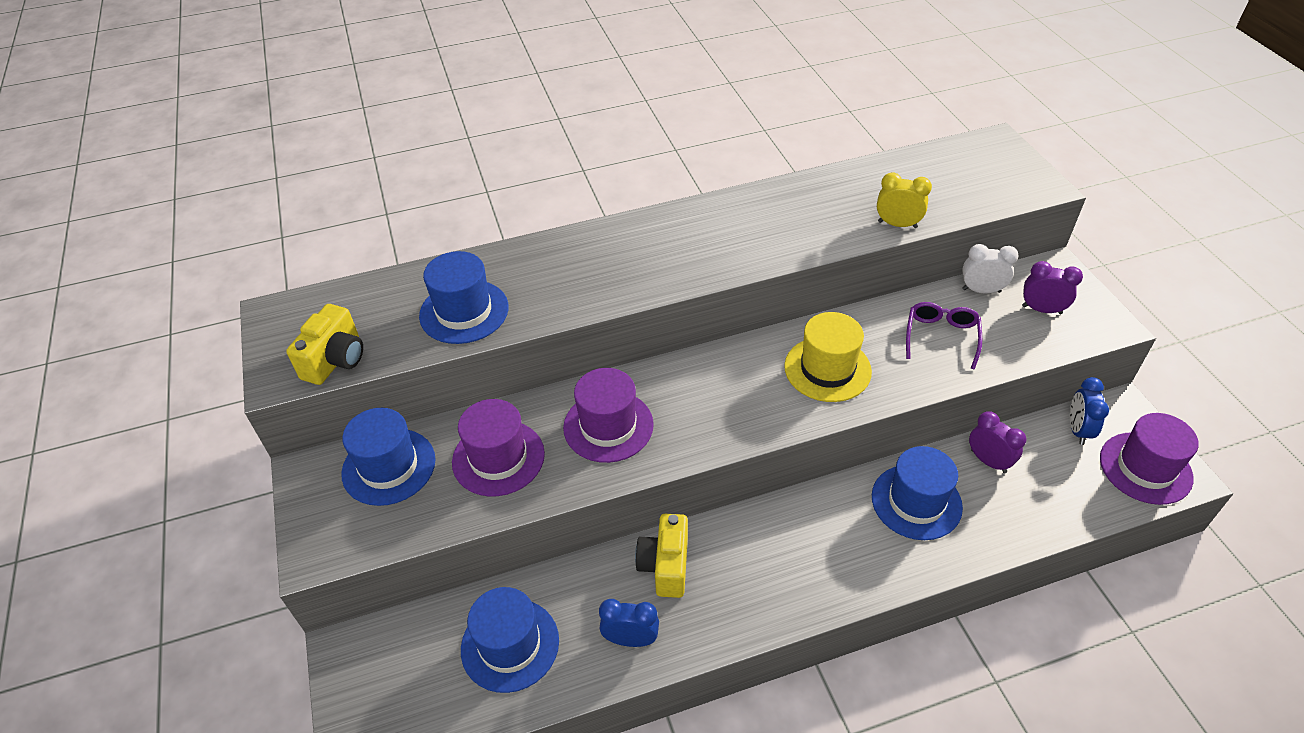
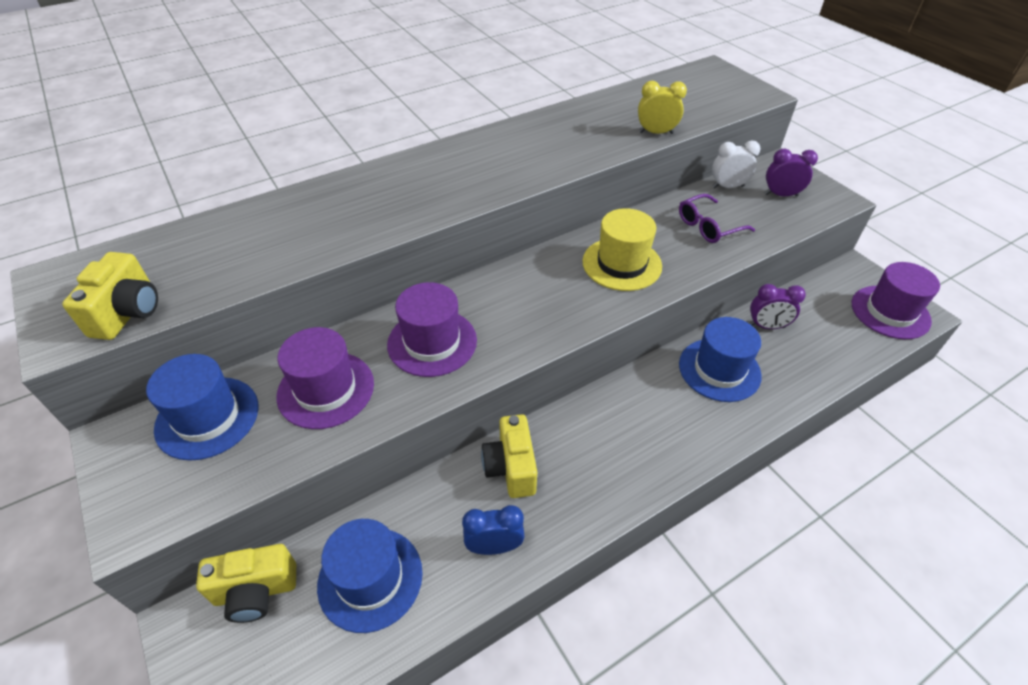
camera: 15 degrees left, 0 degrees up
(408, 635) = (256, 591): none -> yellow camera
(464, 311) = (266, 249): blue hat -> none
(941, 337) = (709, 226): purple glasses -> purple glasses turned 120 degrees counterclockwise
(988, 461) = (767, 326): purple clock -> purple clock turned 150 degrees clockwise
(1077, 430) = (827, 291): blue clock -> none

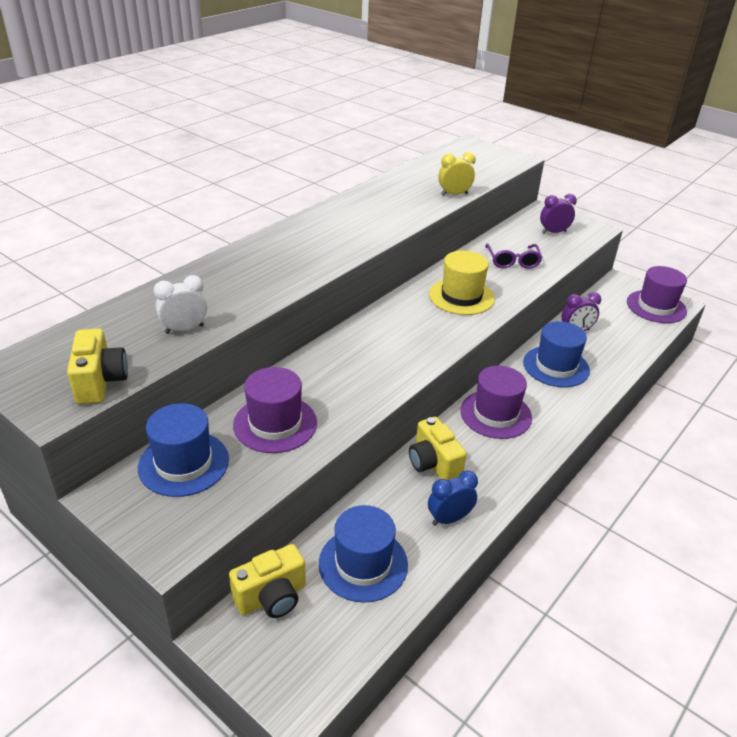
camera: 20 degrees left, 10 degrees down
(432, 342) = (343, 375): purple hat -> purple hat (495, 414)
(709, 226) = (512, 261): purple glasses -> purple glasses turned 45 degrees counterclockwise
(728, 186) = (512, 232): white clock -> white clock (184, 329)

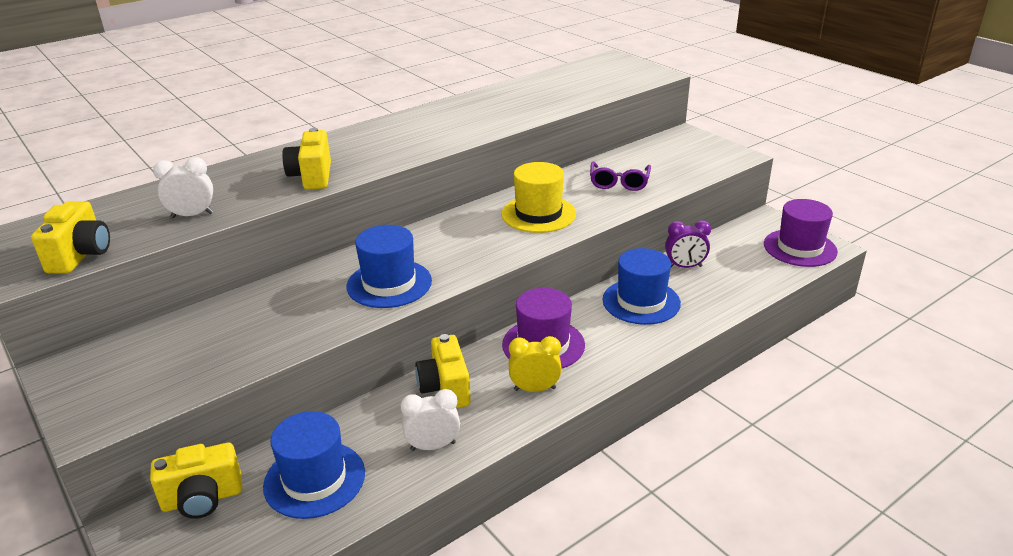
camera: 15 degrees right, 5 degrees down
(183, 463) = (152, 348): blue hat -> blue hat (389, 284)
(274, 280) = (312, 177): none -> yellow camera
(275, 424) = (264, 321): purple hat -> none
(449, 518) = (433, 446): blue clock -> white clock
(454, 194) = (560, 106): yellow clock -> yellow clock (534, 389)
(553, 232) = (685, 156): purple clock -> none

